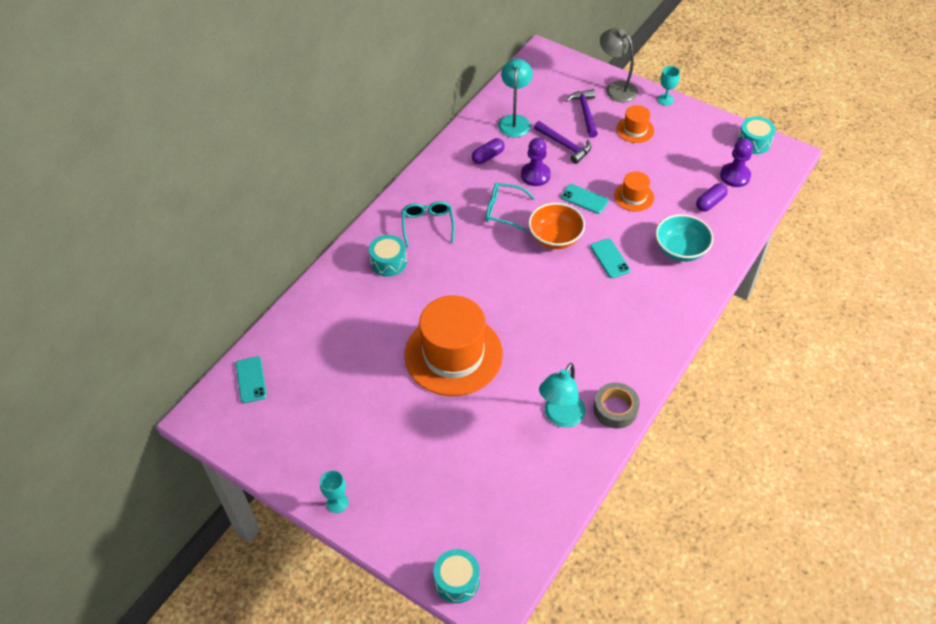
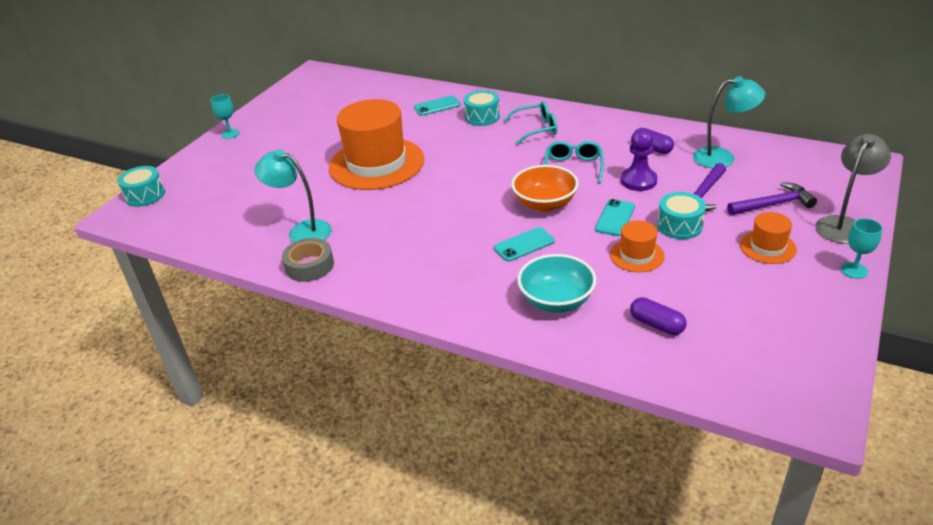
camera: 85 degrees right, 15 degrees down
(251, 380) = (347, 82): turquoise phone -> turquoise phone (437, 106)
(735, 176) = (726, 349): purple pawn -> none
(754, 142) = (819, 369): turquoise drum -> turquoise drum (679, 226)

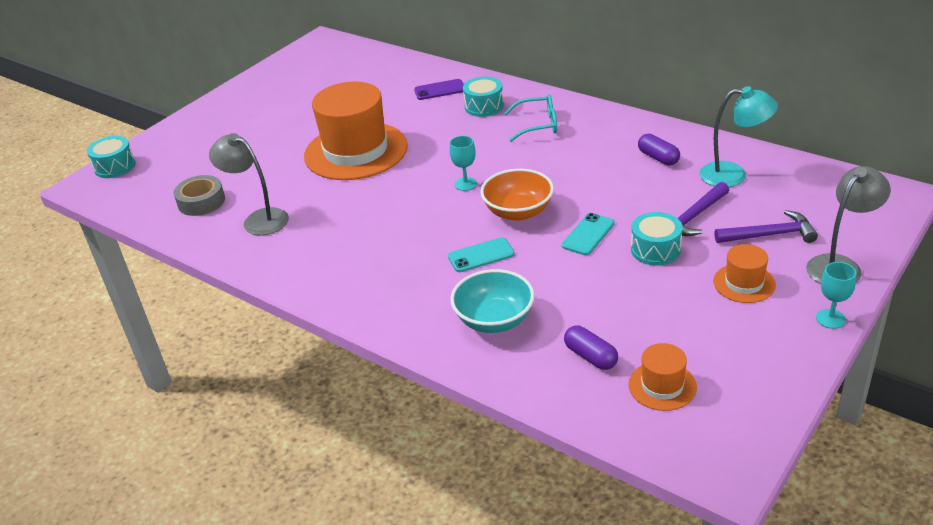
camera: 10 degrees right, 0 degrees up
(230, 134) = (216, 105): turquoise goblet -> turquoise goblet (465, 184)
(302, 231) = (258, 219): turquoise lamp -> grey lamp
(309, 266) = (255, 257): grey tape -> grey tape (201, 201)
(437, 106) = (439, 90): turquoise phone -> purple phone
(573, 167) = (563, 173): turquoise glasses -> none
(637, 255) = (597, 278): orange hat -> orange hat (662, 386)
(638, 181) = (629, 194): purple pawn -> none

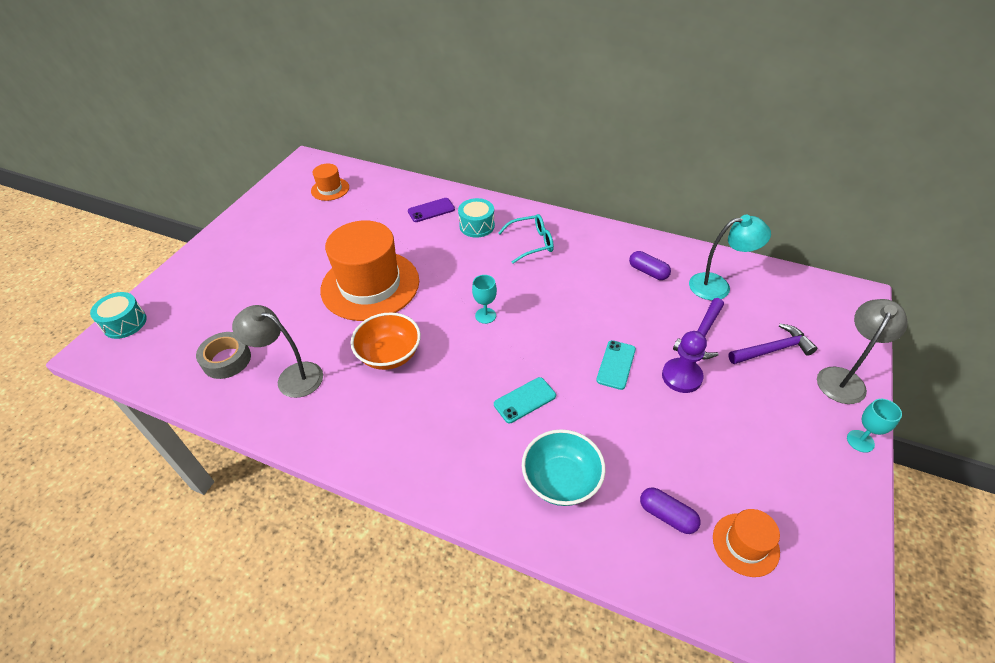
camera: 15 degrees left, 10 degrees up
(518, 212) = (544, 344): orange bowl -> orange bowl (389, 355)
(655, 250) = (681, 376): turquoise drum -> purple pawn
(744, 283) = (772, 407): orange hat -> orange hat (330, 189)

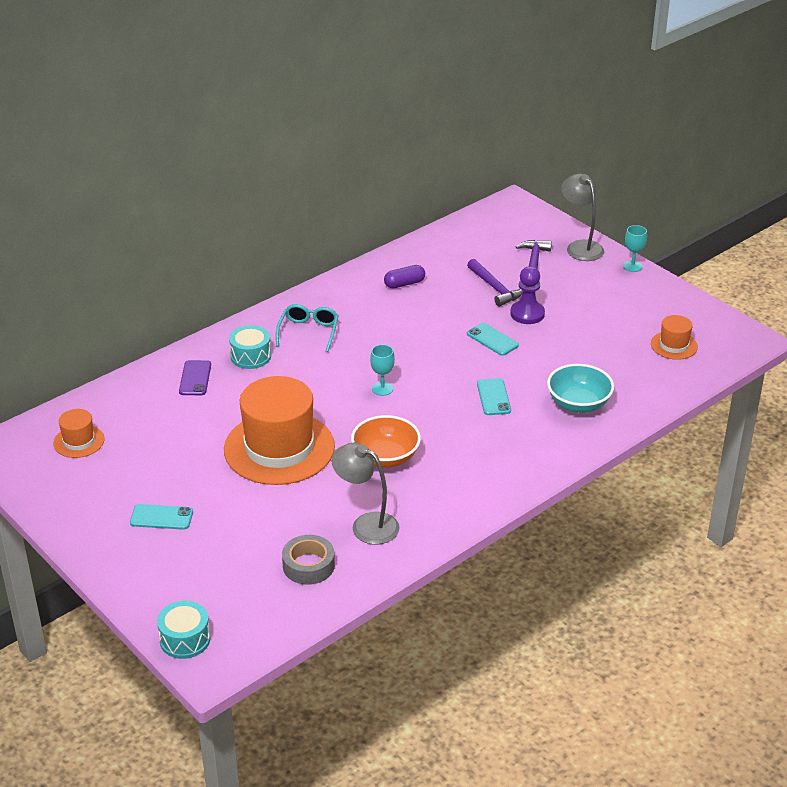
camera: 65 degrees left, 10 degrees down
(261, 257) = (161, 517): none -> turquoise phone
(291, 377) = (366, 524): grey lamp -> grey lamp turned 75 degrees clockwise
(667, 515) = (635, 368): purple capsule -> none
(718, 286) = (450, 257): turquoise lamp -> none

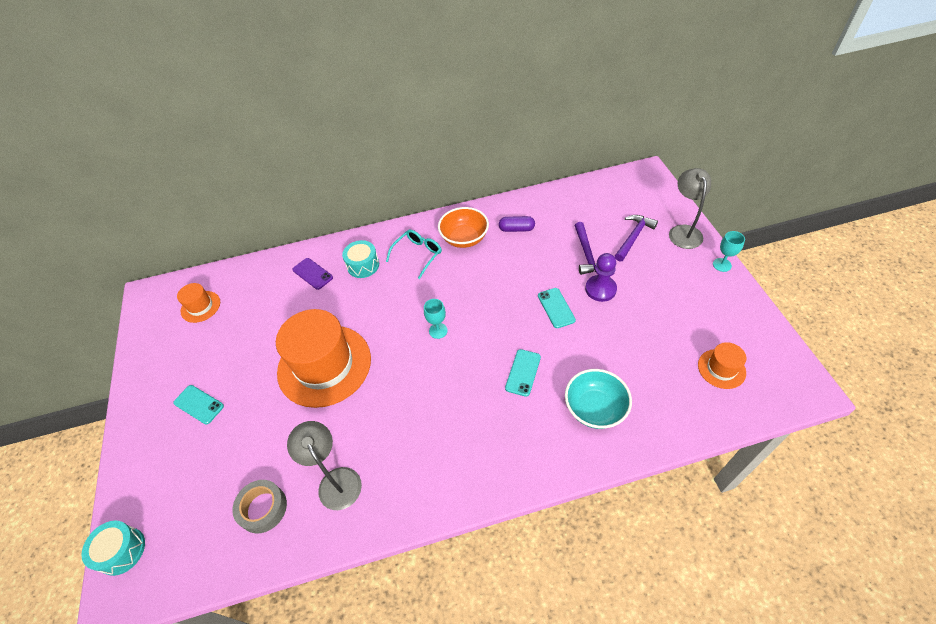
camera: 30 degrees right, 15 degrees up
(195, 378) = (312, 274): purple phone -> purple phone turned 75 degrees counterclockwise
(386, 457) = (396, 408): orange bowl -> orange bowl (464, 238)

